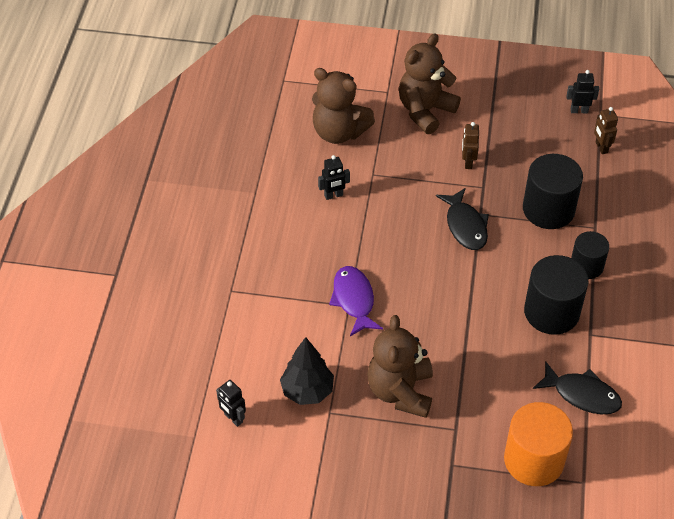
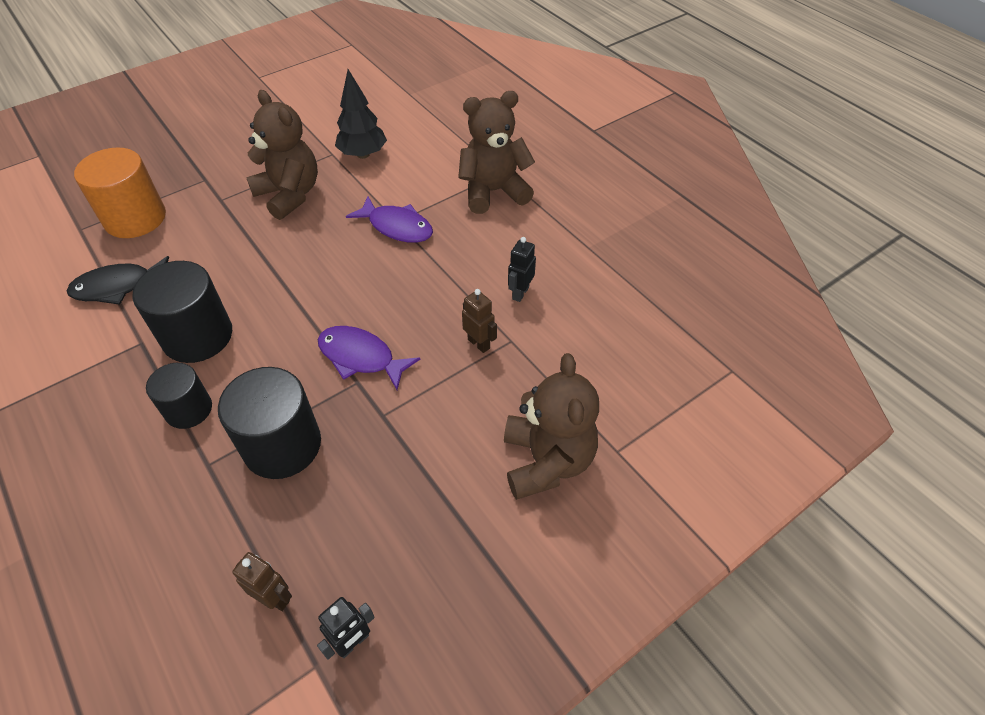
camera: 135 degrees right, 0 degrees up
(233, 418) = (396, 114): black robot -> none
(339, 132) = (599, 358): brown teddy bear -> brown teddy bear (493, 192)
(465, 226) = (361, 357): black fish -> purple fish
(468, 162) = (428, 432): brown robot -> brown robot (479, 343)

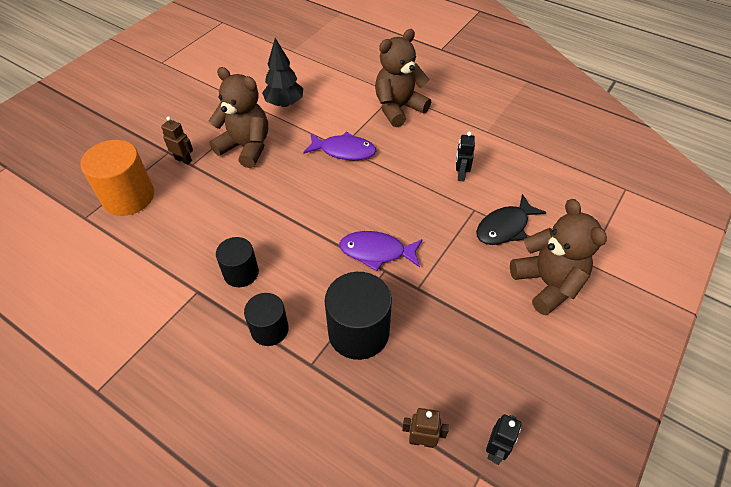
camera: 20 degrees left, 0 degrees up
(118, 287) = (149, 254): black fish -> black fish (504, 227)
(197, 336) = (241, 273): black cylinder -> black cylinder, size x0.62
(479, 343) = (454, 218): brown robot -> brown robot (184, 160)

